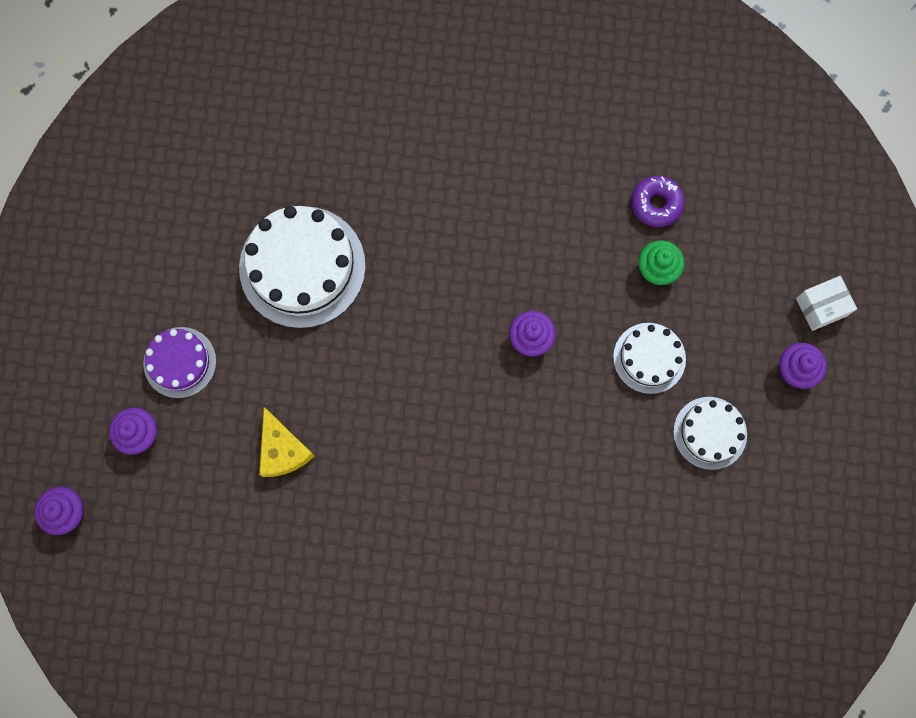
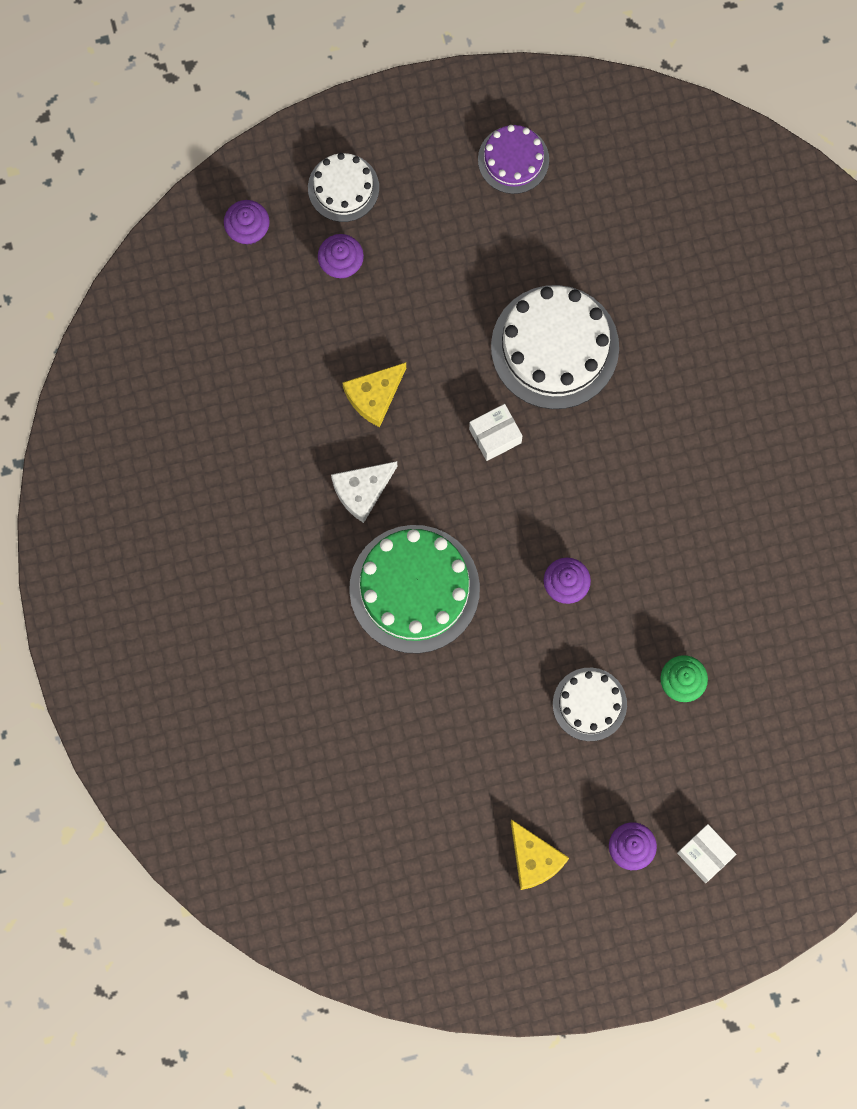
camera: 70 degrees right, 0 degrees up
(180, 362) = (421, 272): purple cake -> purple cake (513, 159)
(365, 351) = (495, 436): none -> white box
(370, 495) = (362, 491): none -> white cheese
(484, 479) = (414, 589): none -> green cake
(656, 204) = (749, 660): purple donut -> none
(710, 433) = (537, 785): white cake -> white cake (343, 187)
(778, 461) = (534, 859): none -> yellow cheese

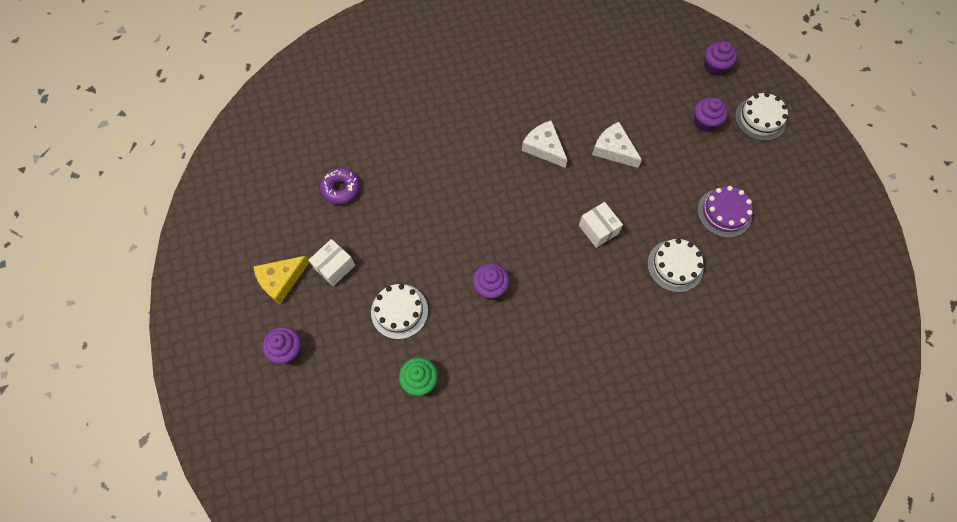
camera: 85 degrees right, 10 degrees down
(374, 396) = (613, 150): yellow cheese -> white cheese
(403, 778) = (341, 189): none -> purple donut
(414, 589) = (477, 185): green cake -> none
(513, 159) = (814, 226): purple cake -> purple cake (724, 213)
(555, 347) = (675, 266): white cake -> white cake, size x0.57
(705, 855) = (281, 408): white box -> white box (334, 267)

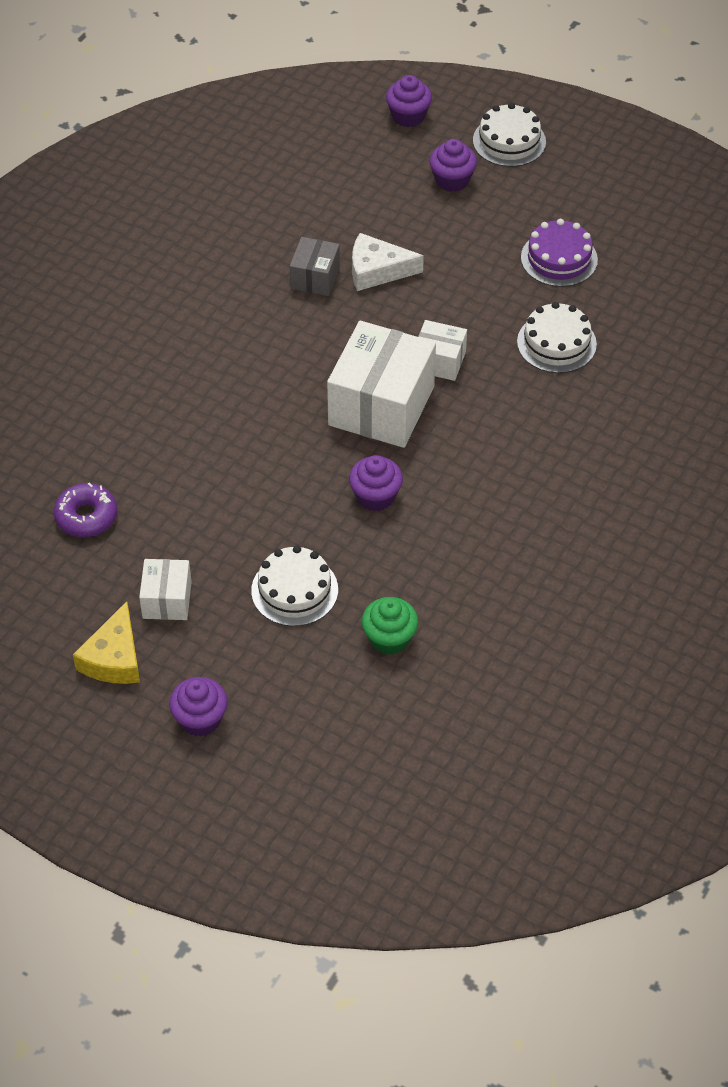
camera: 40 degrees left, 15 degrees down
(542, 234) = (381, 406): none -> white box
(544, 148) = (294, 318): white cheese -> none
(576, 131) = (315, 277): none -> grey box

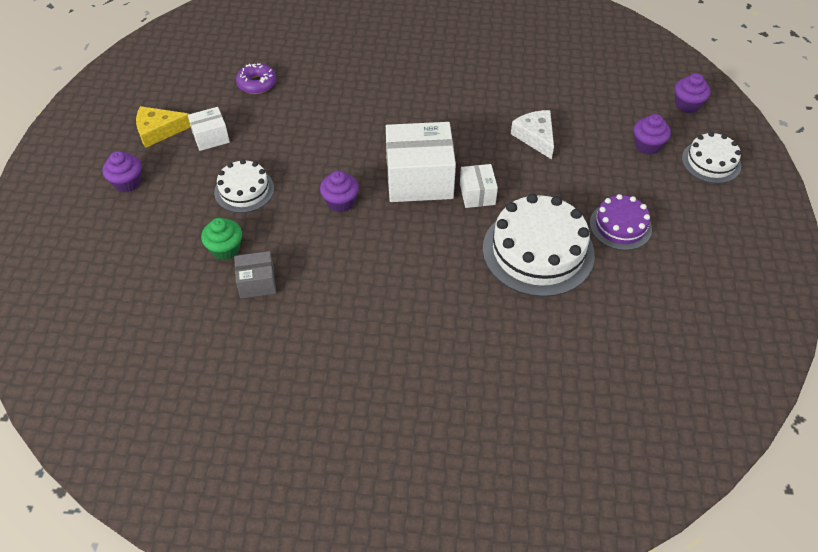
camera: 65 degrees right, 0 degrees up
(315, 277) = (507, 111): grey box -> grey box (257, 283)
(556, 343) = (538, 251): white cake -> white cake, size x1.77

